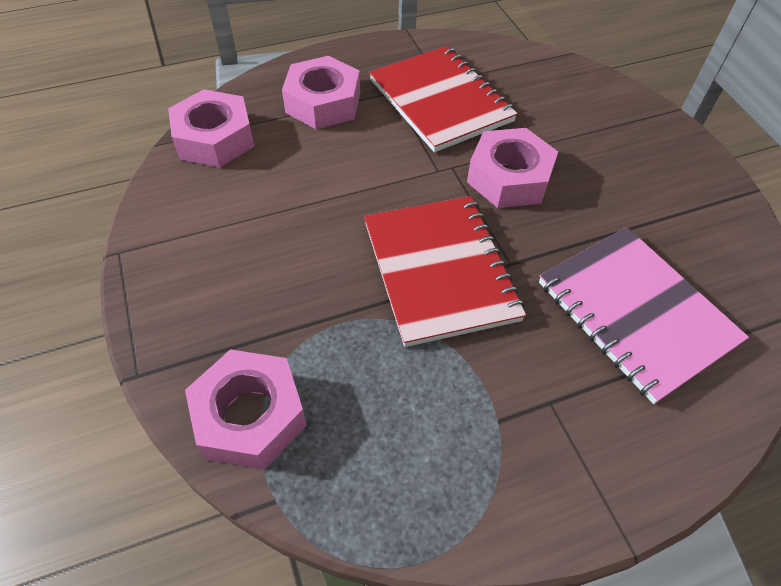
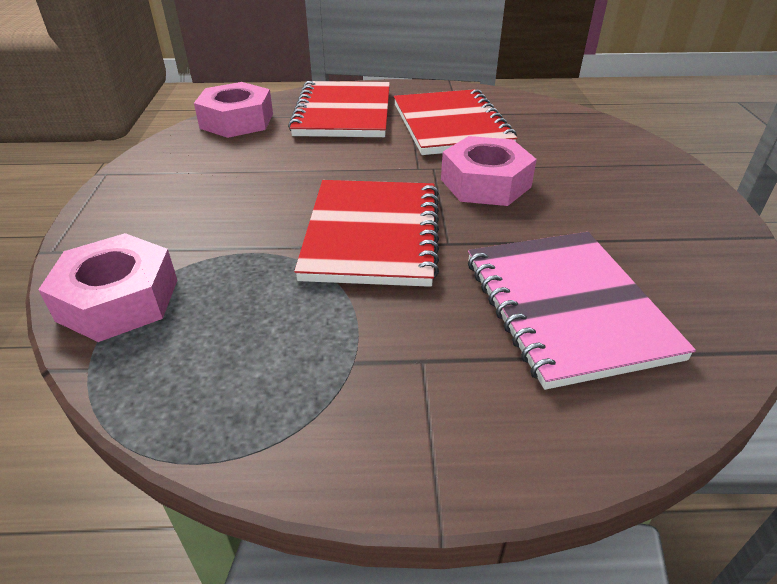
camera: 20 degrees right, 15 degrees down
(323, 103) = (343, 113): pink nut -> red notebook

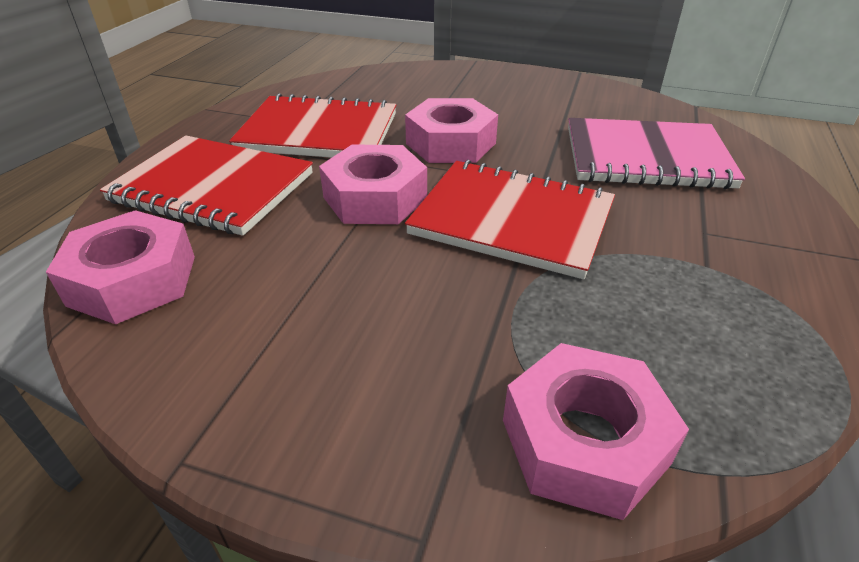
camera: 70 degrees left, 0 degrees up
(367, 169) = (375, 198): none -> pink nut

